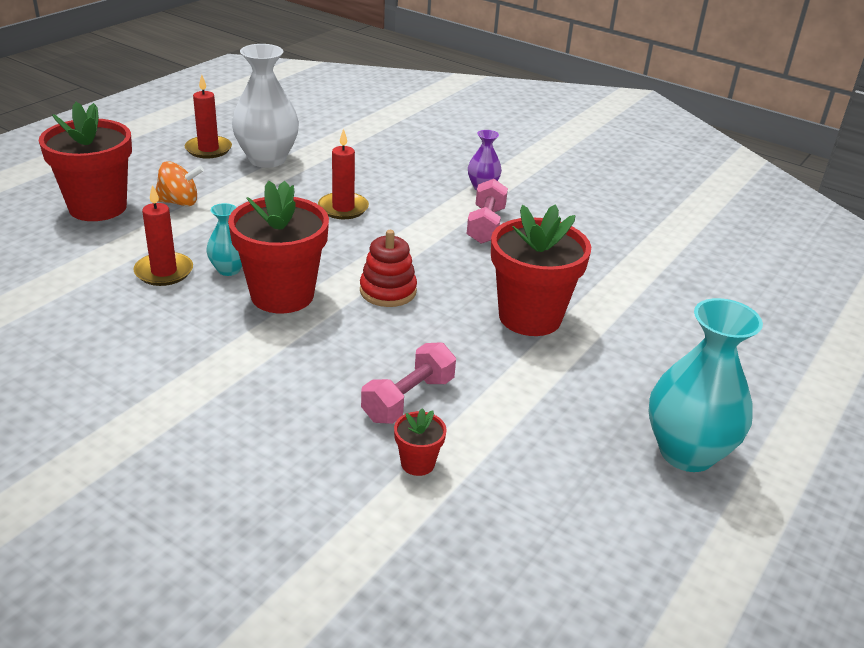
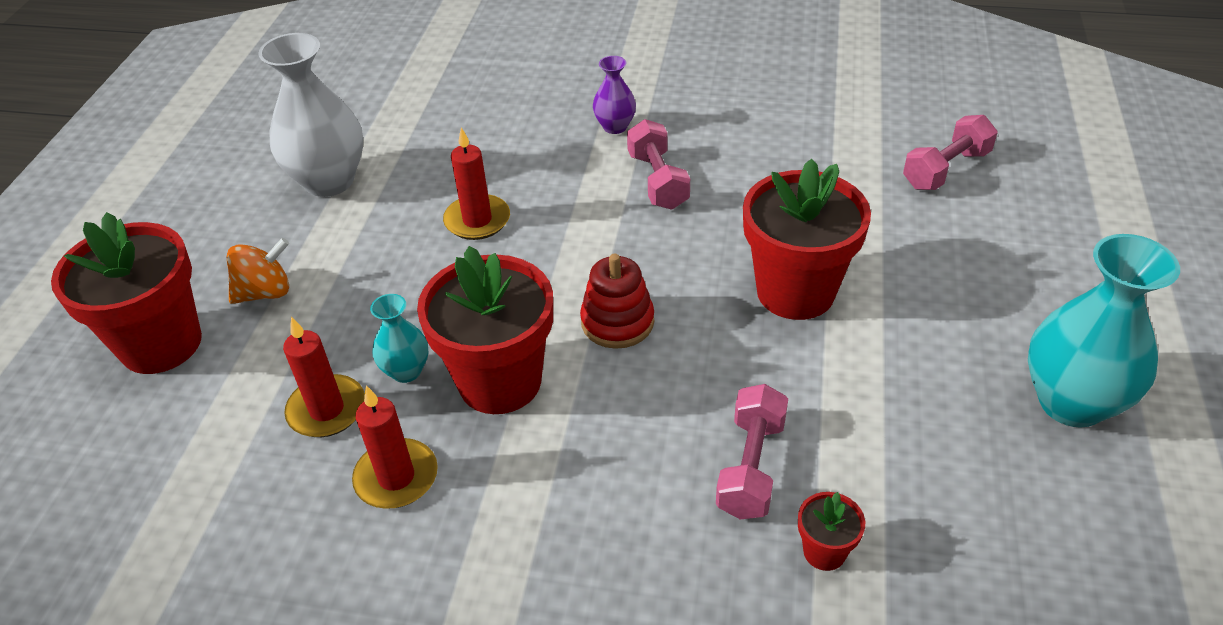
camera: 20 degrees left, 10 degrees up
(208, 149) = (241, 193): red candle -> red candle (396, 477)
(713, 286) = (946, 170): none -> pink dumbbell

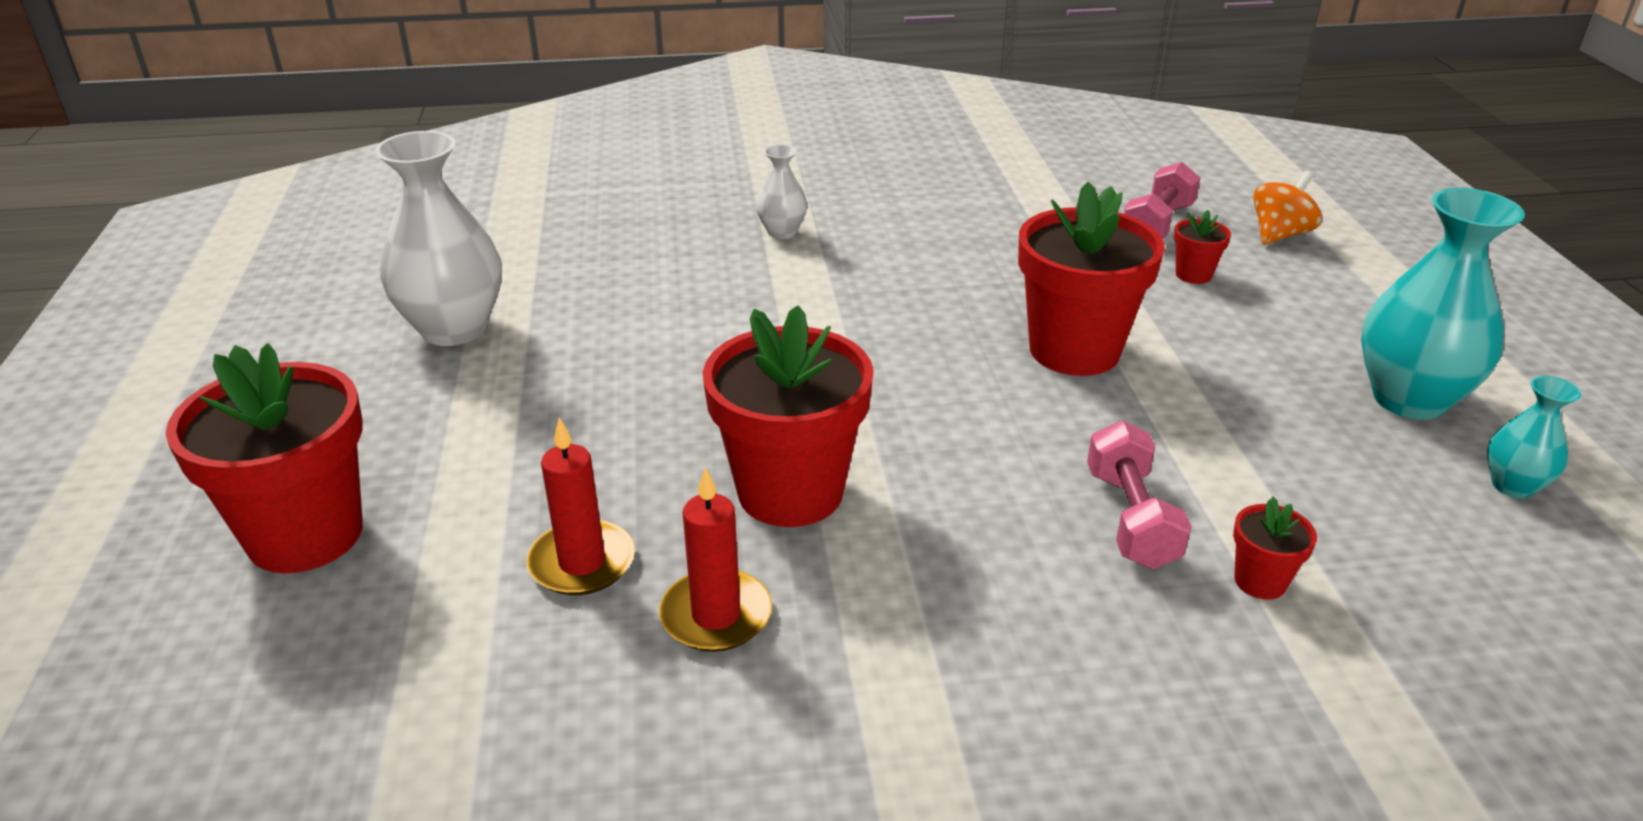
camera: 20 degrees left, 10 degrees down
(265, 292) = (428, 454): orange spinning top -> orange spinning top (1279, 235)
(406, 371) = (665, 503): turquoise vase -> turquoise vase (1512, 486)
(477, 220) = (669, 340): red candle -> none
(615, 127) = (782, 232): purple vase -> white vase
(617, 322) = (896, 410): red stacking toy -> none
(658, 181) = (861, 274): pink dumbbell -> none
(947, 231) = (1193, 275): none -> red flower pot

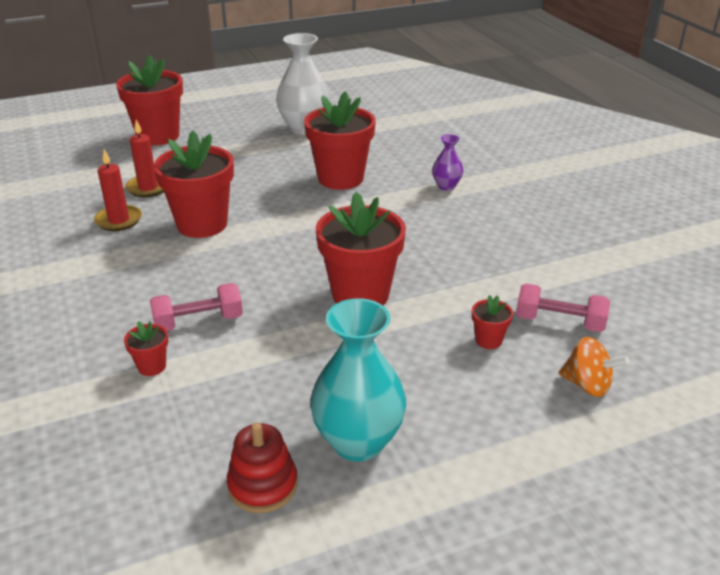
camera: 75 degrees right, 0 degrees up
(696, 318) = (340, 178): none -> red flower pot
(782, 232) = (446, 186): white vase -> purple vase
(1512, 486) = (263, 485): turquoise vase -> red stacking toy

